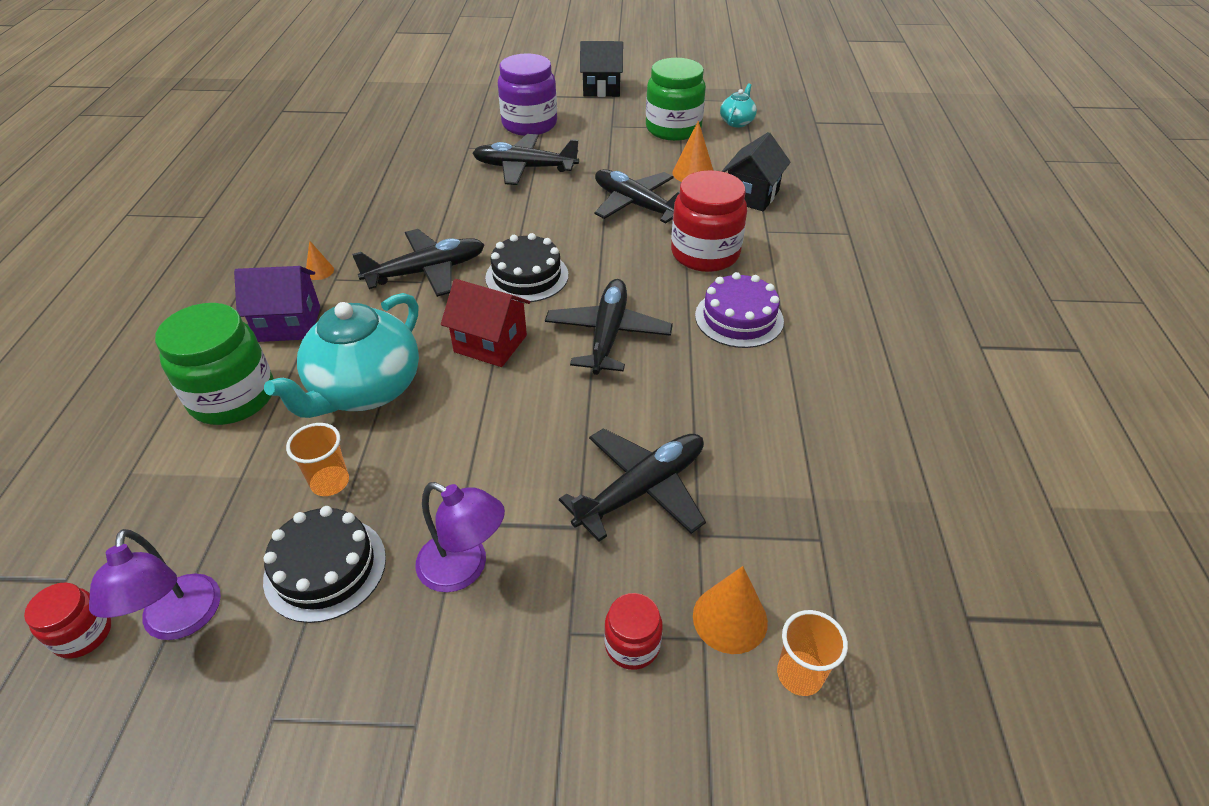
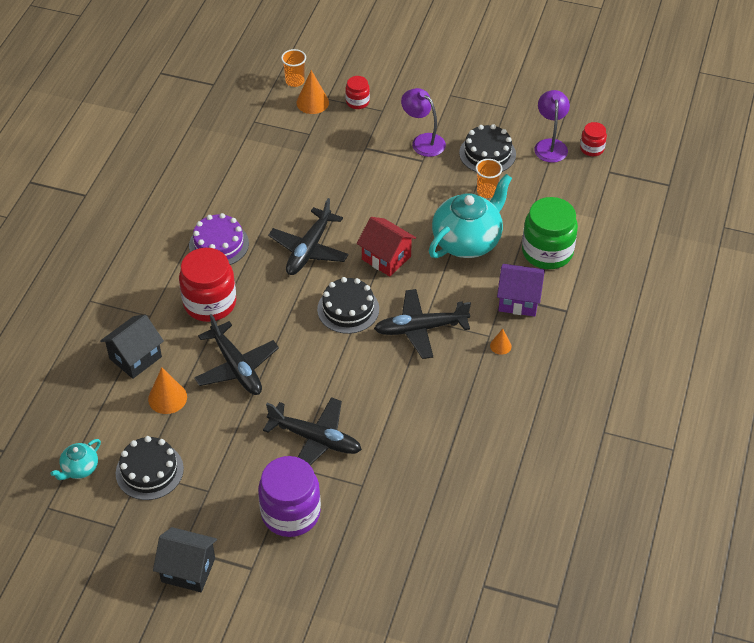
camera: 165 degrees left, 5 degrees up
(641, 489) = (328, 158): black plane -> none
(673, 129) = (149, 471): green jar -> black cake

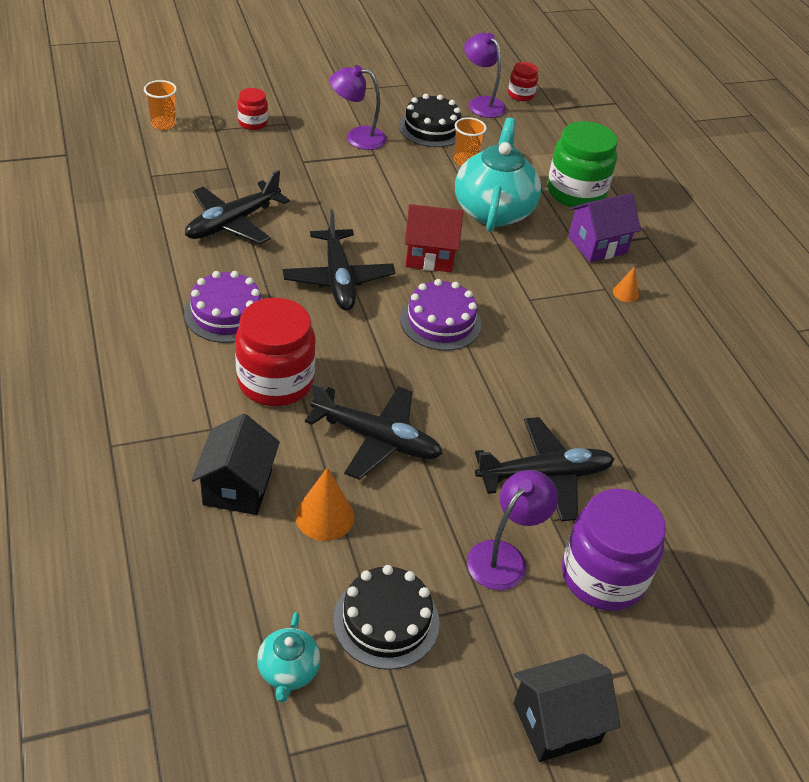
camera: 40 degrees left, 5 degrees down
(245, 472) = (504, 556): none -> purple lamp
(312, 102) = (203, 137): orange cone -> none
(348, 309) = (440, 321): black cake -> purple cake
(420, 329) = (534, 310): black plane -> black plane (233, 222)

